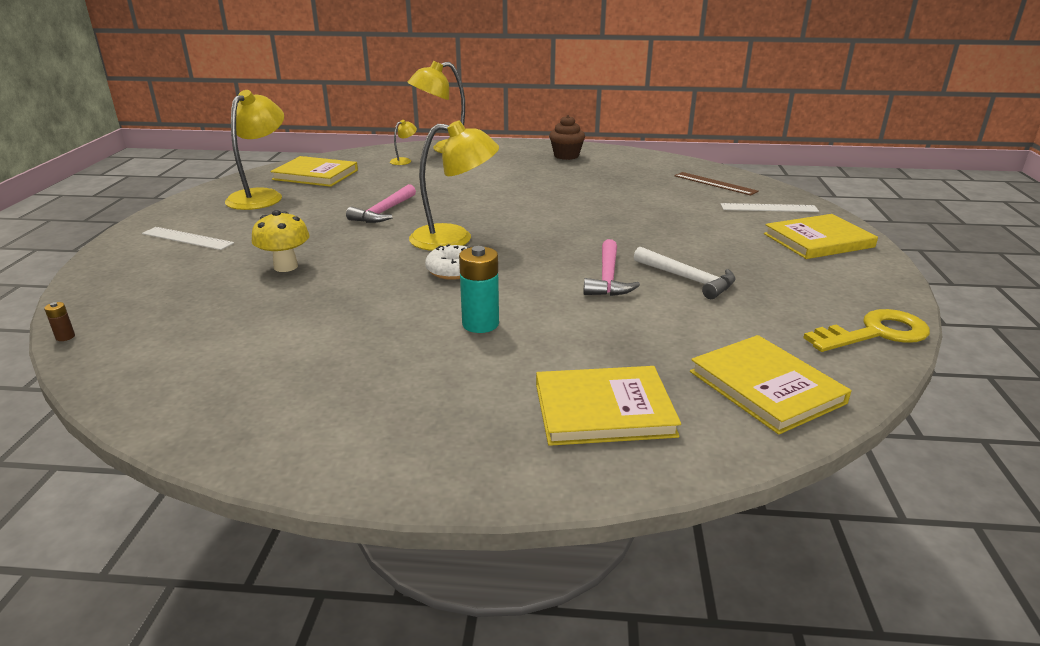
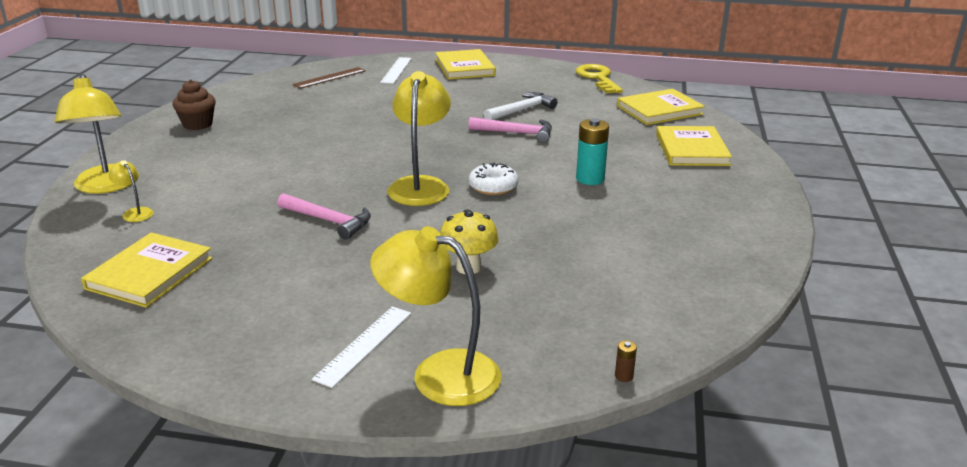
camera: 85 degrees left, 0 degrees up
(261, 196) = (220, 308): yellow lamp -> yellow lamp (439, 373)

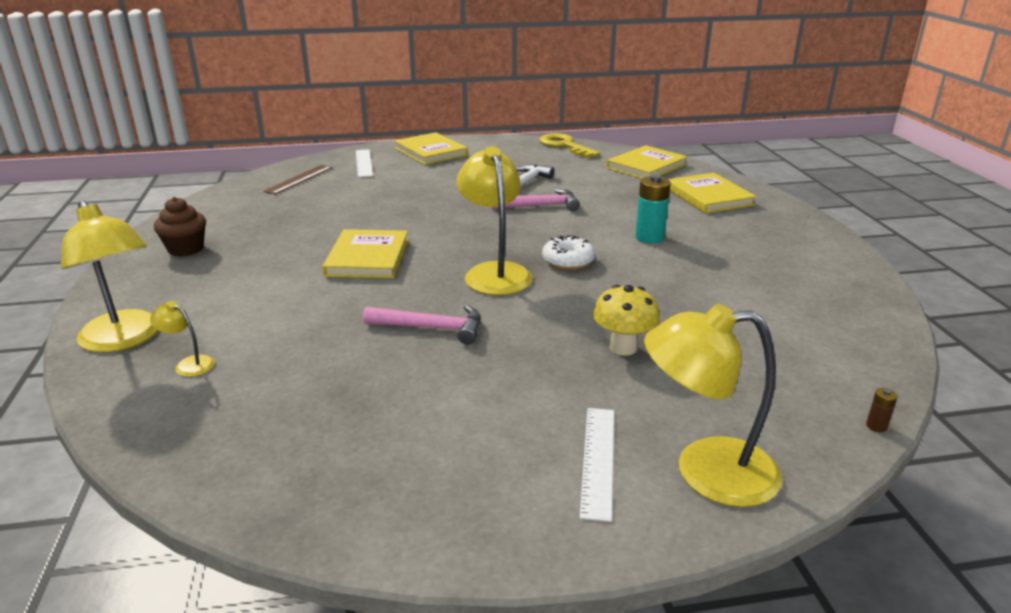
camera: 20 degrees left, 0 degrees up
(149, 273) = (269, 435): yellow book -> yellow book (367, 258)

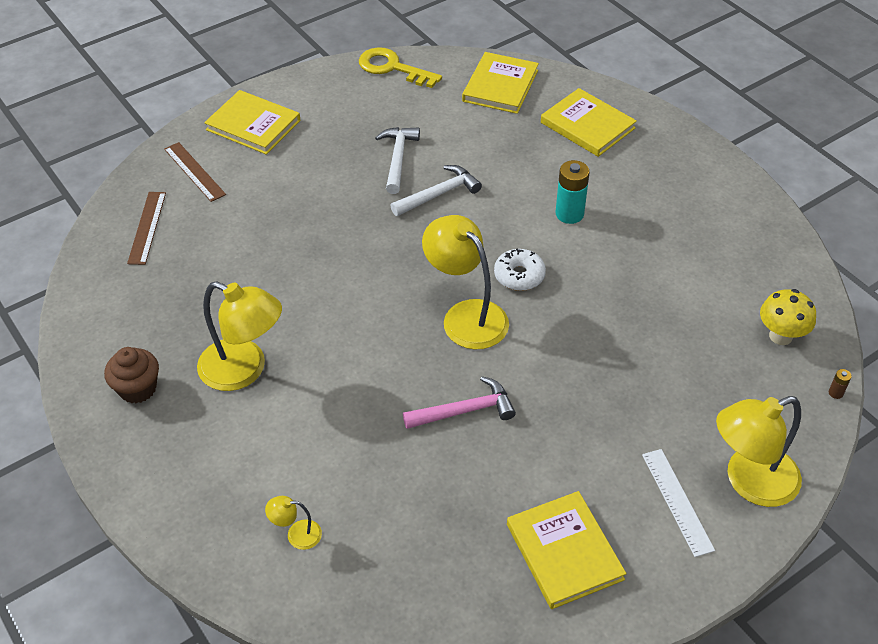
camera: 25 degrees left, 20 degrees up
(125, 339) = (209, 530): yellow lamp -> yellow lamp (244, 370)
(364, 163) = (194, 171): white ruler -> brown ruler
(367, 258) = (334, 336): yellow book -> yellow book (564, 552)
(540, 206) = (439, 194): pink hammer -> white hammer
(623, 347) = (629, 375): yellow mushroom -> yellow mushroom (780, 336)

